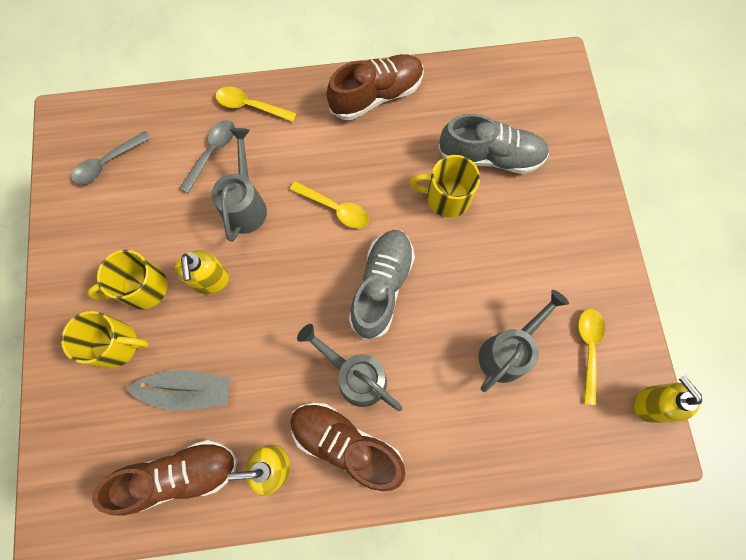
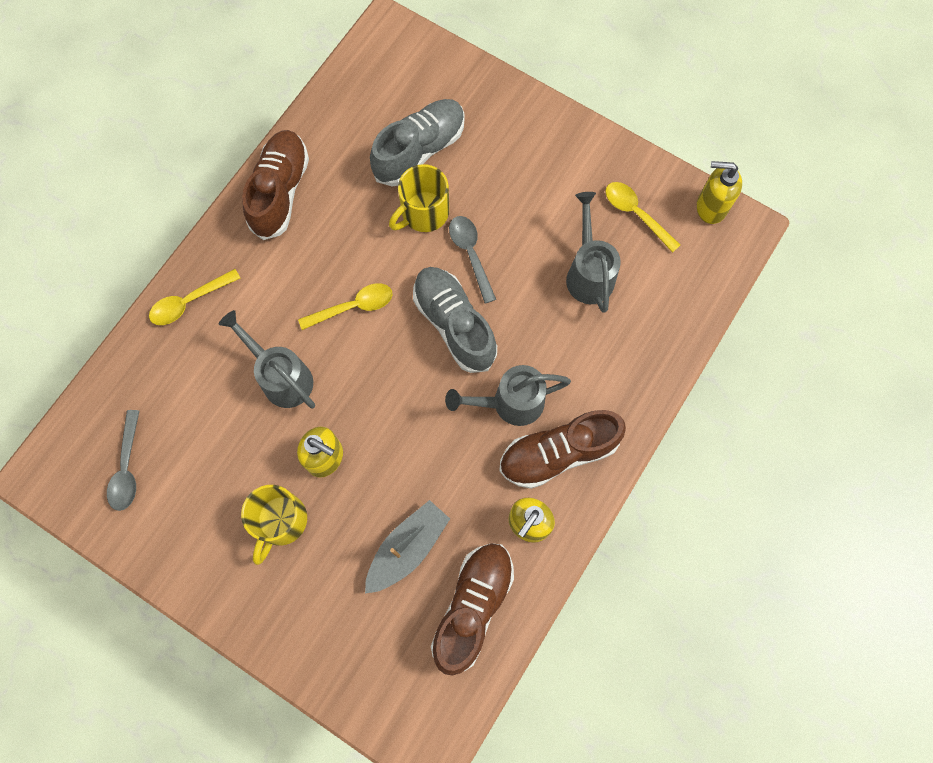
camera: 50 degrees left, 0 degrees up
(116, 345) = (313, 581): yellow mug -> none
(212, 153) = (204, 369): grey spoon -> grey spoon (471, 255)

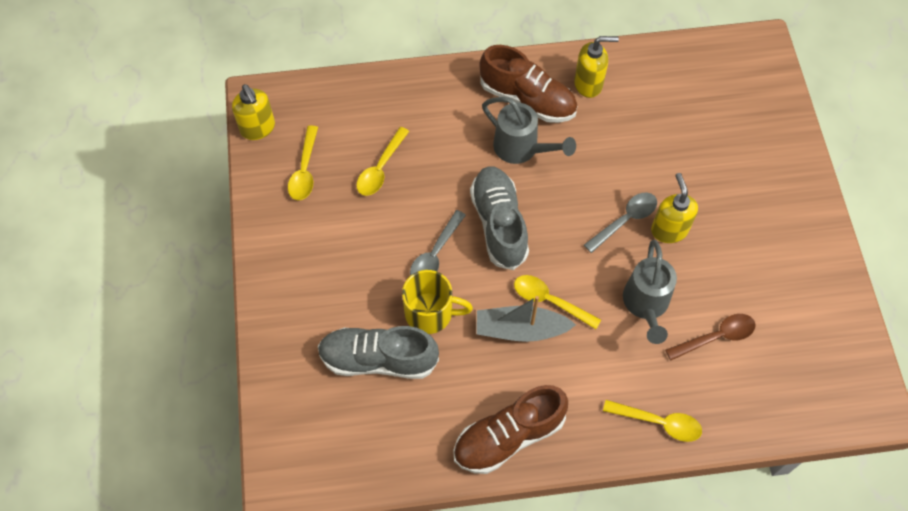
camera: 130 degrees left, 10 degrees down
(127, 467) = (808, 352): grey spoon -> grey spoon (625, 220)
(207, 406) = (716, 337): none -> brown spoon
(280, 521) = (735, 223): yellow mug -> none
(407, 548) = (672, 137): grey boat -> grey boat (520, 329)
(454, 324) = (499, 224): grey shoe -> grey shoe turned 150 degrees clockwise
(473, 606) = (667, 78): brown shoe -> none
(588, 273) = (380, 168): grey watering can -> yellow spoon

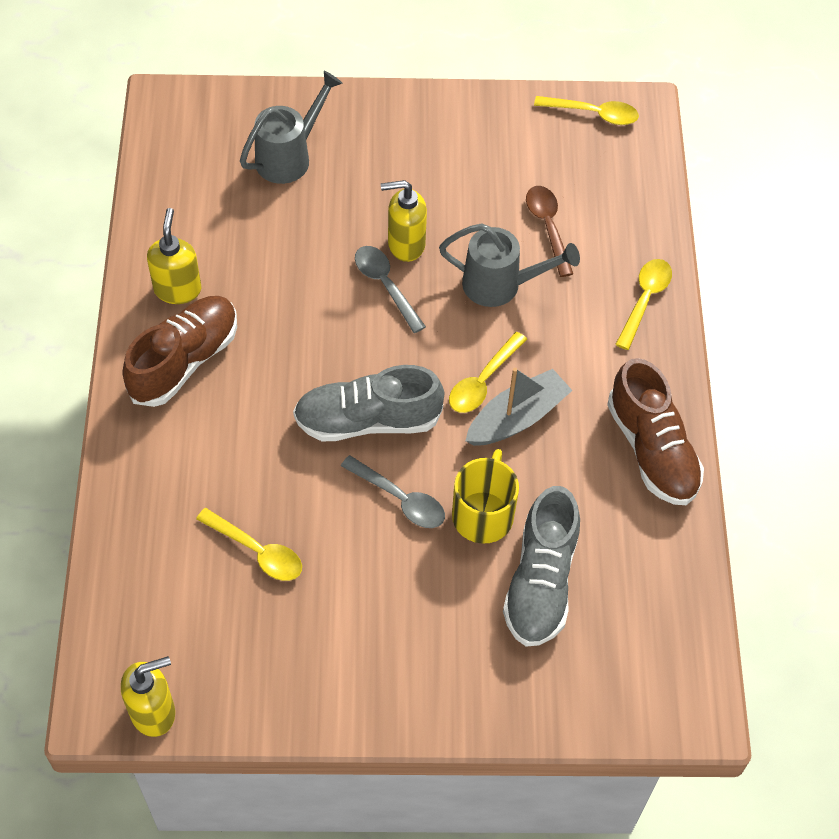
camera: 85 degrees left, 5 degrees down
(304, 170) = (240, 651): yellow spoon -> yellow spoon (593, 114)
(520, 329) = (517, 418): grey boat -> grey boat turned 135 degrees counterclockwise
(521, 149) = (260, 379): grey watering can -> grey watering can (289, 157)

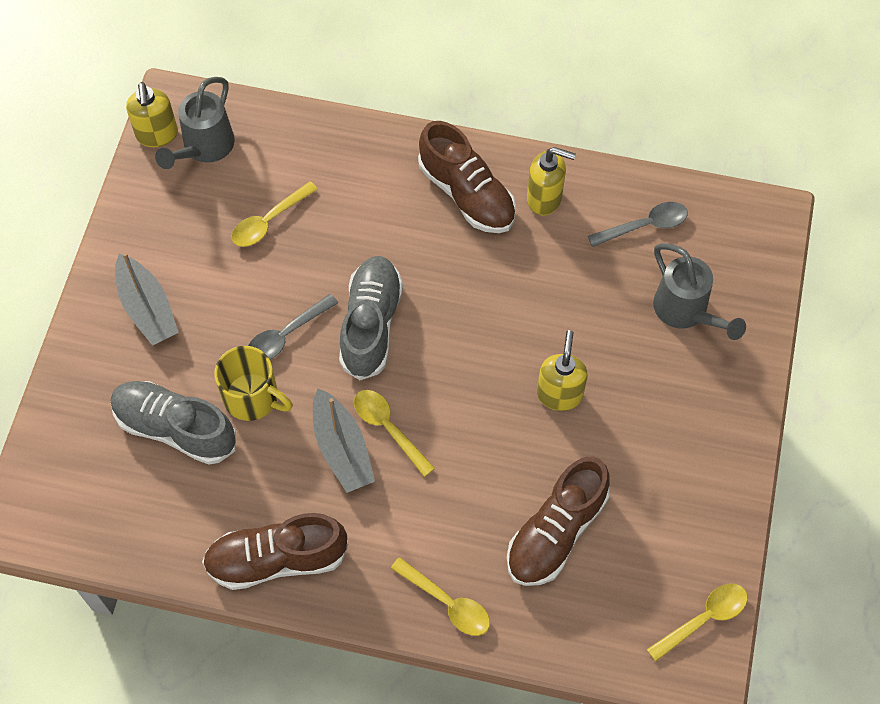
camera: 105 degrees right, 5 degrees up
(386, 286) = (514, 367): grey spoon -> grey spoon (644, 226)
(401, 653) = (147, 308): none -> grey boat
(500, 285) = (494, 469): grey watering can -> grey watering can (204, 148)
(548, 227) = (556, 532): brown spoon -> brown shoe
(593, 114) = (703, 619): yellow spoon -> yellow spoon turned 150 degrees counterclockwise

